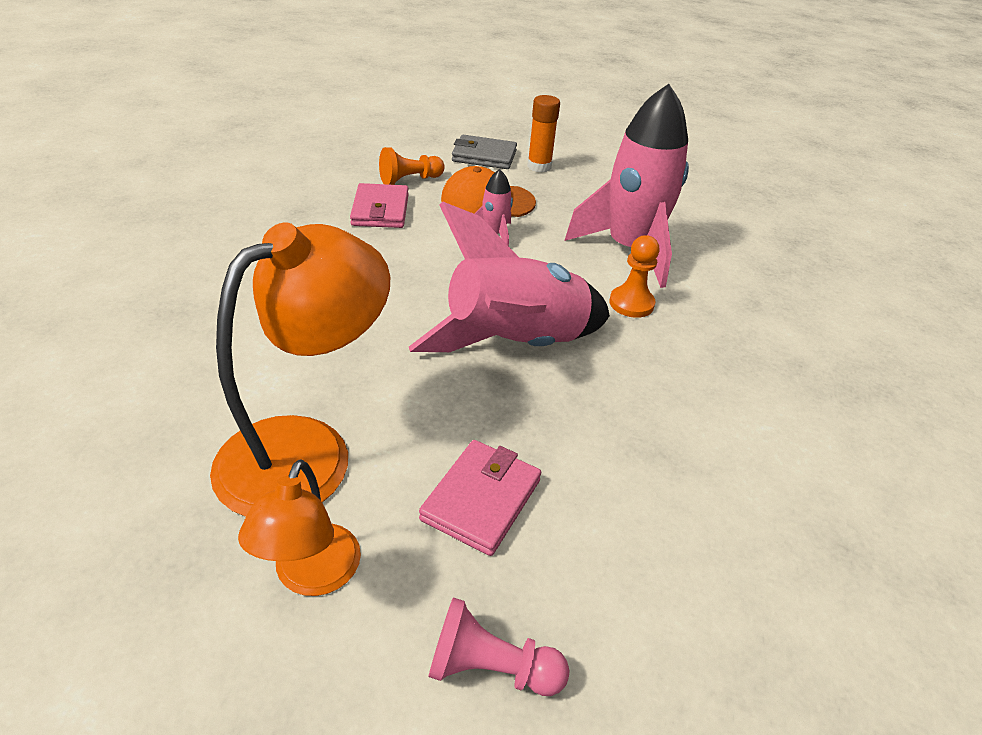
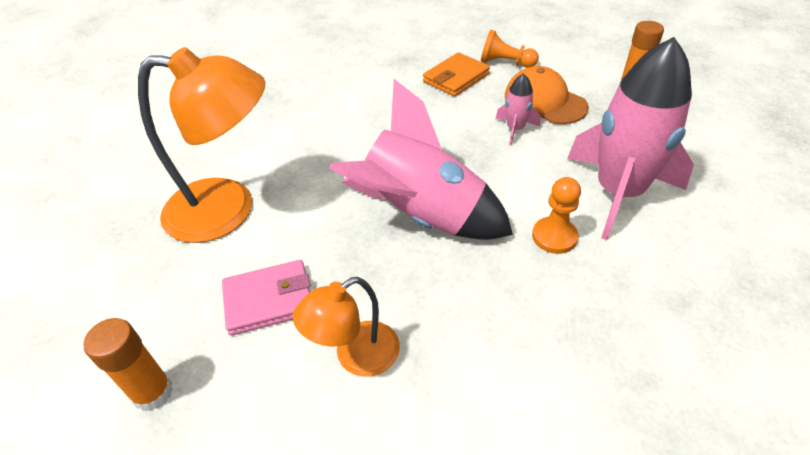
camera: 50 degrees right, 5 degrees up
(312, 576) = (149, 277): orange lamp -> orange lamp (356, 356)
(380, 210) = (456, 78): pink wallet -> orange wallet
(484, 156) = (591, 64): grey wallet -> none
(490, 667) = (153, 392): pink pawn -> orange glue stick

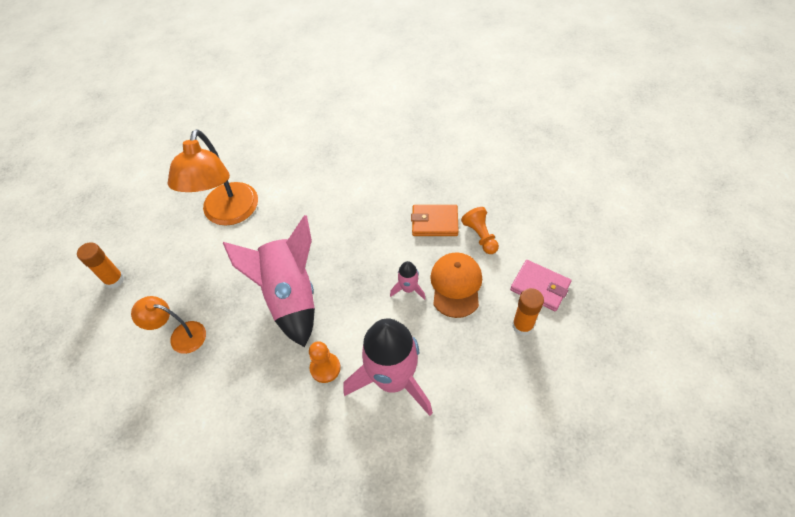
camera: 50 degrees right, 10 degrees up
(228, 209) = (228, 214): orange lamp -> orange lamp turned 45 degrees clockwise
(269, 300) = (187, 278): pink wallet -> pink wallet (540, 287)

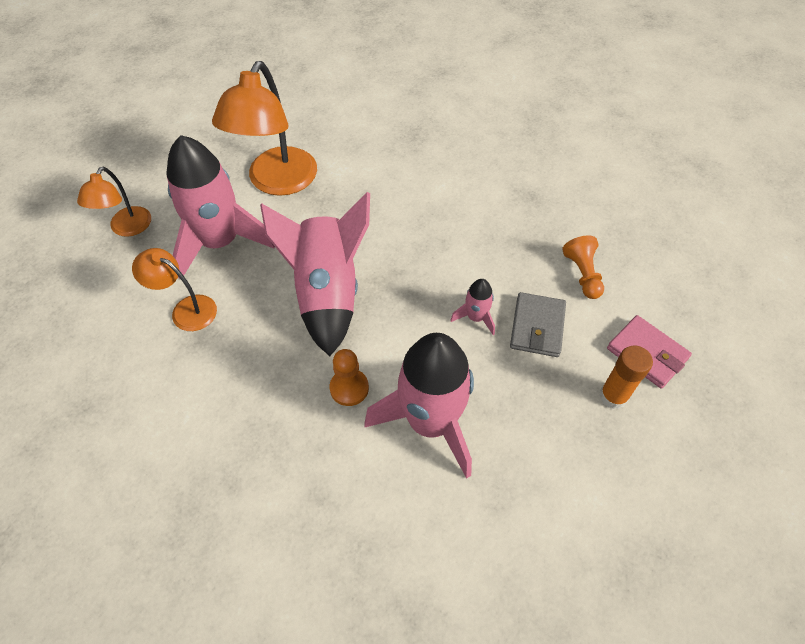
camera: 10 degrees right, 0 degrees up
(114, 280) = (127, 228): orange glue stick -> orange lamp
(194, 274) = (220, 242): none -> pink rocket
(434, 222) = (527, 245): orange wallet -> none
(456, 285) = (537, 327): orange cap -> grey wallet

